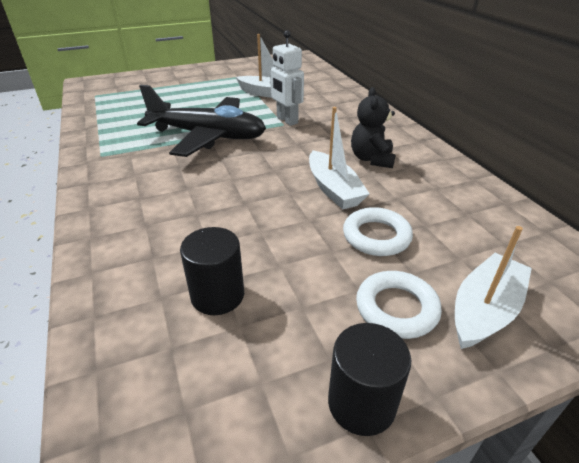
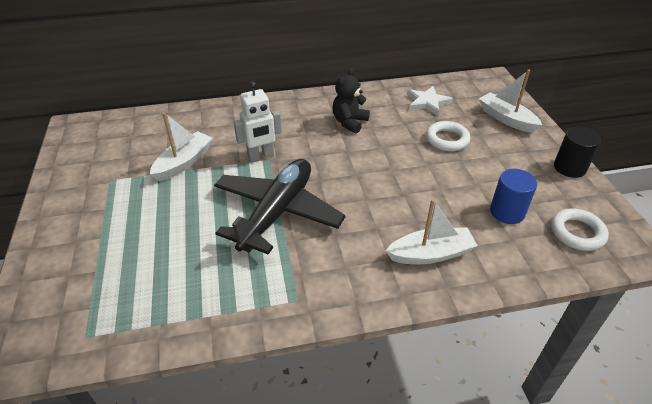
camera: 80 degrees left, 5 degrees up
(217, 295) = (507, 212): black cylinder -> blue cylinder
(333, 189) = (390, 147): white boat -> white boat (430, 254)
(371, 159) = (349, 122): black teddy bear -> black teddy bear turned 105 degrees clockwise
(396, 308) = (508, 145): white ring -> white ring (577, 233)
(466, 216) = (427, 102): none -> white star

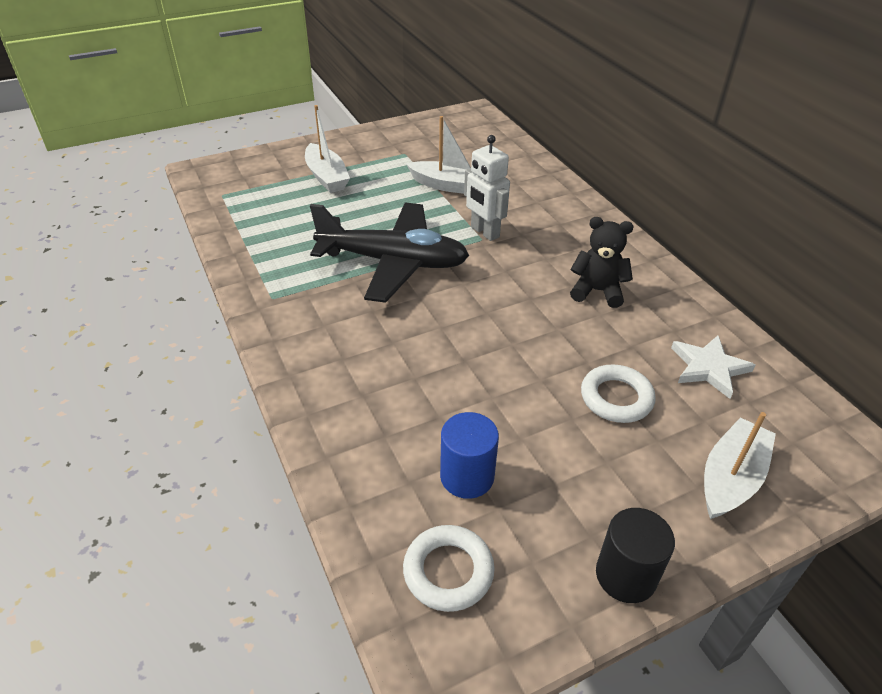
camera: 75 degrees right, 0 degrees up
(430, 254) = (359, 395): white boat -> white boat (326, 177)

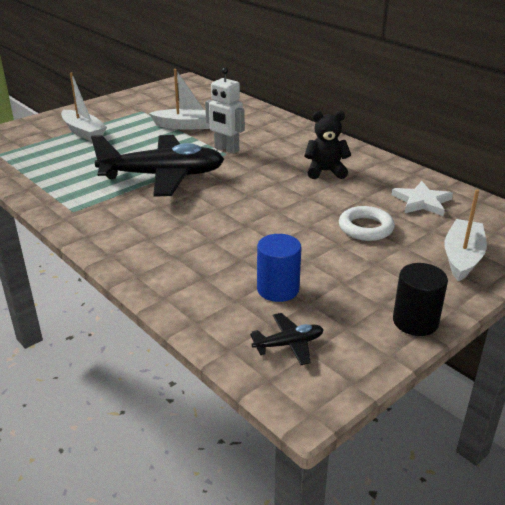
camera: 15 degrees left, 10 degrees down
(448, 571) = (288, 344): white ring -> black plane

